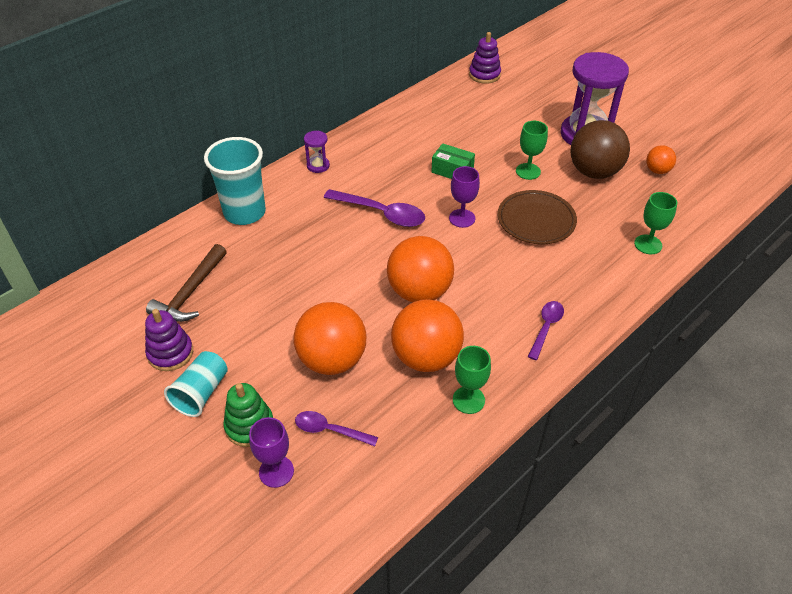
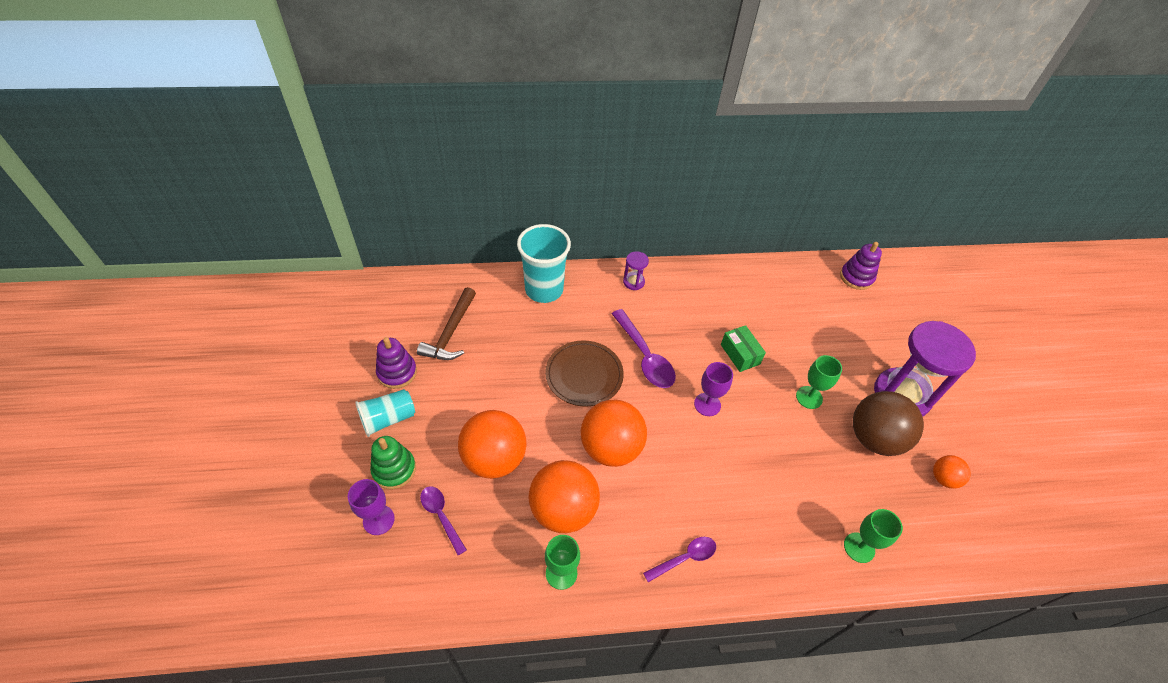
camera: 35 degrees right, 5 degrees up
(190, 292) = (451, 332): brown hammer -> brown hammer turned 45 degrees counterclockwise
(536, 220) = (772, 450): brown plate -> brown plate (584, 375)

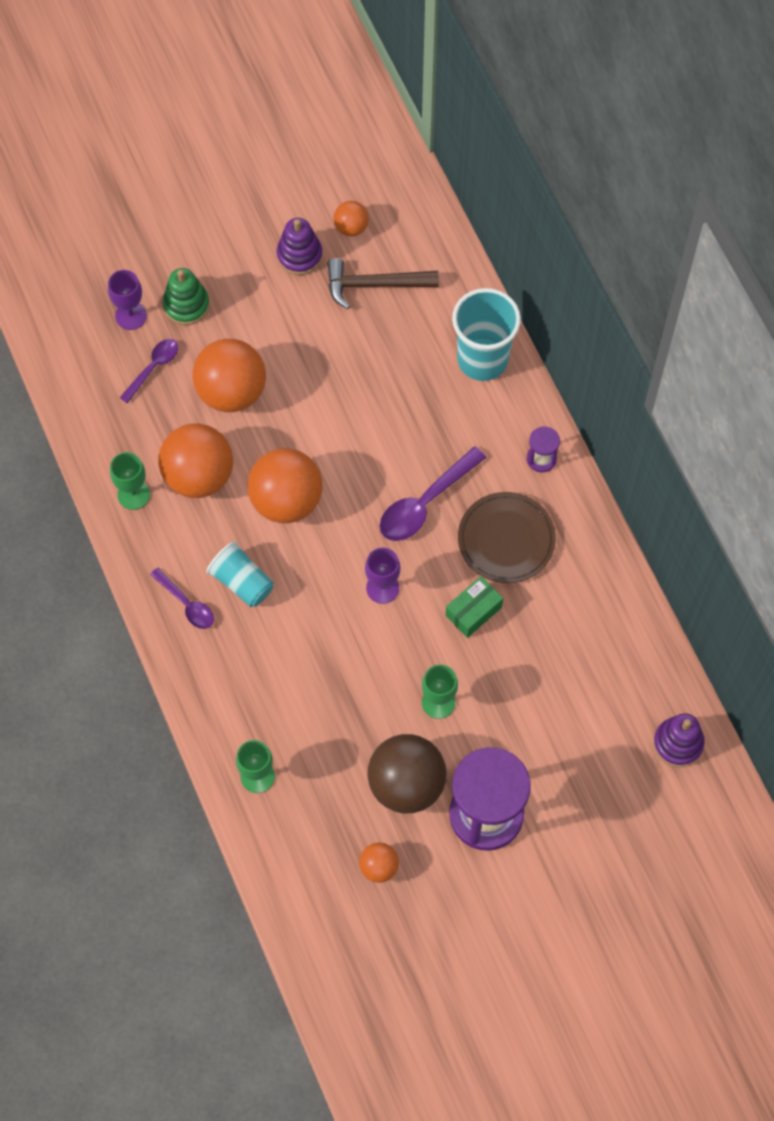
camera: 75 degrees right, 15 degrees up
(388, 419) = (240, 273): turquoise cup -> turquoise cup (242, 582)
(393, 332) = (351, 227): none -> orange ball
(584, 375) = (371, 444): brown plate -> brown plate (506, 539)

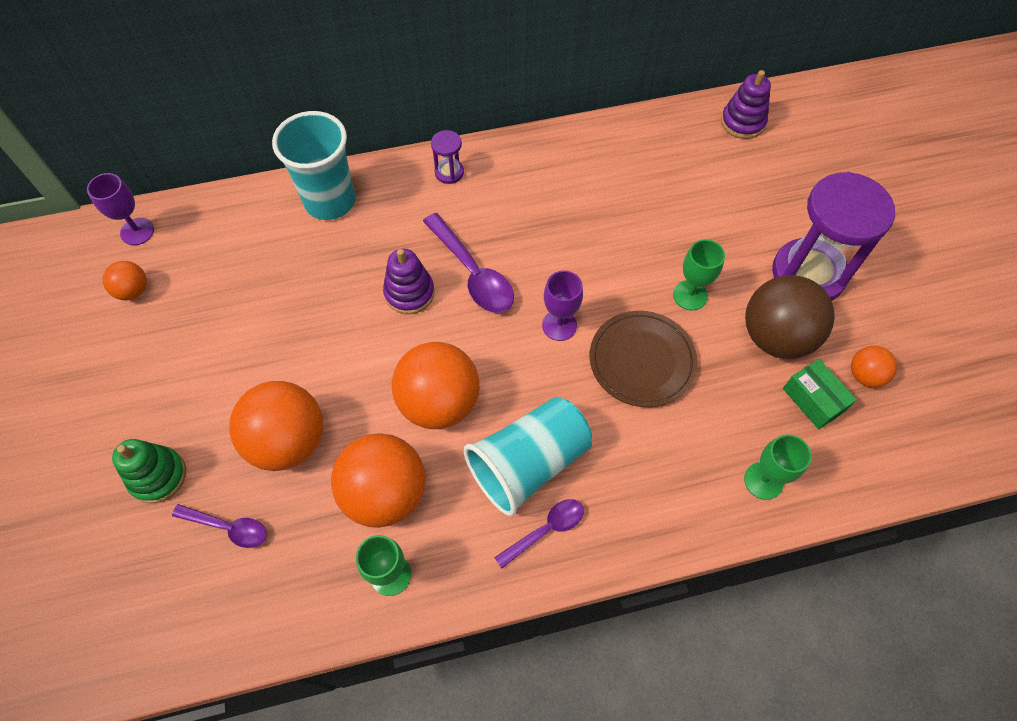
camera: 80 degrees left, 5 degrees down
(131, 316) = (146, 545): purple goblet -> purple goblet (137, 231)
(153, 368) = (228, 527): purple spoon -> purple spoon turned 150 degrees clockwise
(242, 582) = (528, 463): turquoise cup -> turquoise cup, size x1.59
(299, 255) = (145, 345): purple stacking toy -> purple stacking toy (409, 293)
(374, 285) = (211, 280): brown hammer -> none
(473, 611) = (597, 251): green box -> green box (813, 400)
(506, 539) = (526, 213): brown plate -> brown plate (642, 360)

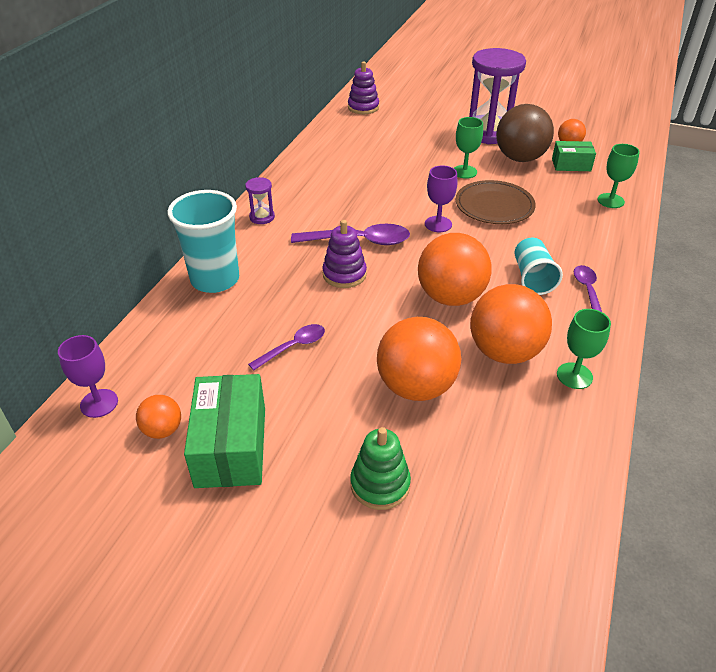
camera: 55 degrees left, 20 degrees down
(141, 346) = (231, 446): none -> green box
(228, 527) = (468, 455): purple spoon -> purple spoon (293, 347)
(528, 463) = (532, 278): turquoise cup -> turquoise cup, size x0.63

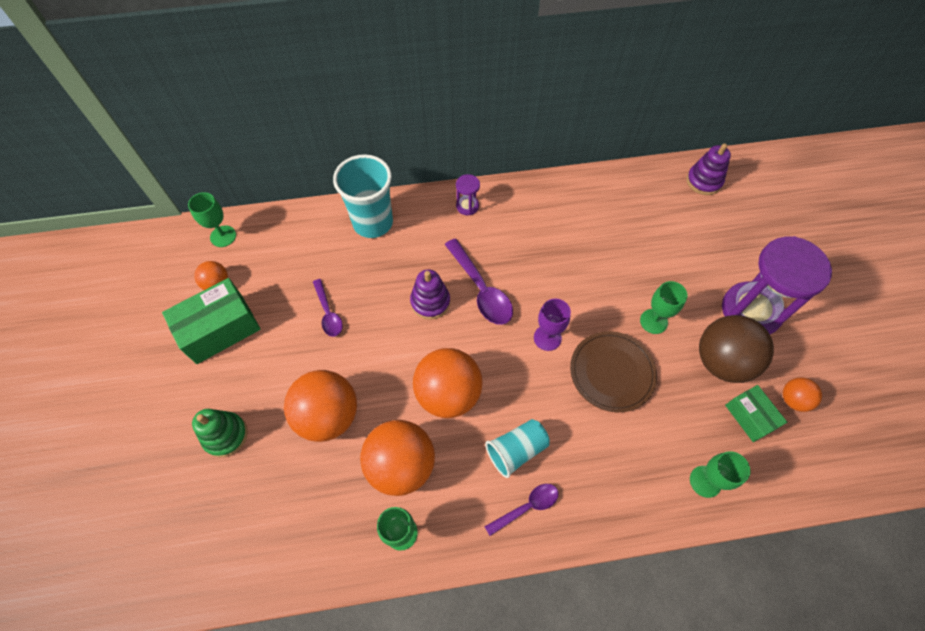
camera: 60 degrees right, 20 degrees up
(99, 403) = (223, 236): purple goblet -> green goblet
(293, 347) = (328, 313): purple spoon -> purple spoon turned 45 degrees clockwise

